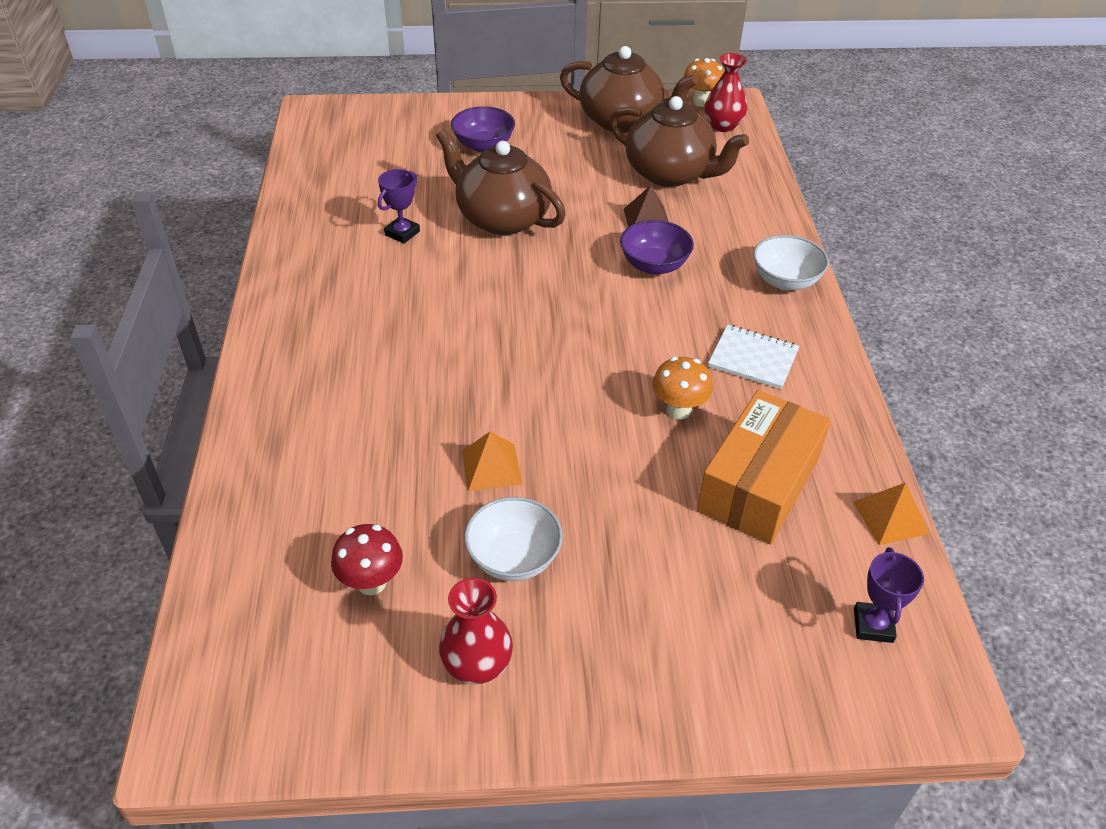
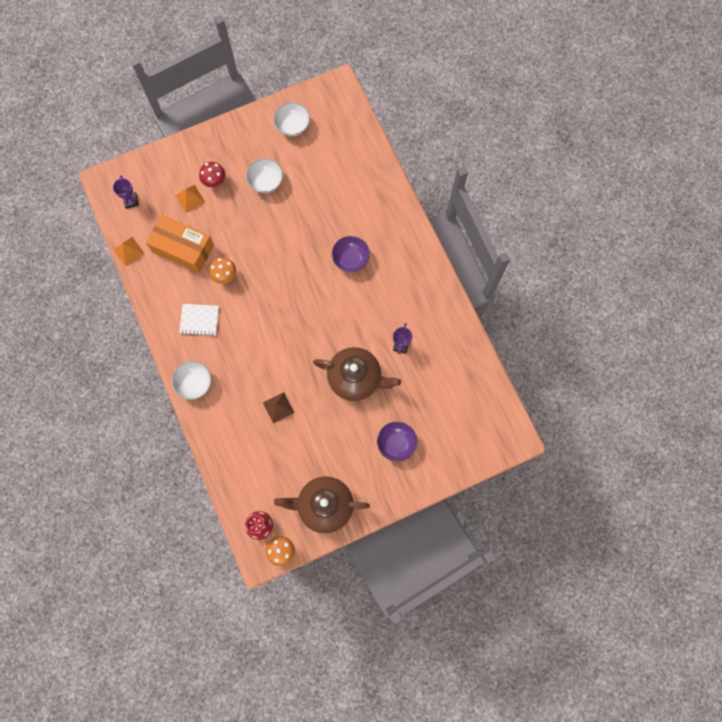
camera: 160 degrees right, 30 degrees up
(371, 582) = (311, 154): red mushroom -> red mushroom (214, 182)
(378, 671) = (292, 126): none -> white bowl
(477, 665) = (261, 139): red vase -> none
(491, 467) = (291, 218): orange pyramid -> orange pyramid (190, 198)
(654, 265) = (263, 370): purple bowl -> purple bowl (350, 259)
(670, 173) = (278, 458): brown teapot -> none
(758, 484) = (183, 248): orange box -> orange box turned 75 degrees counterclockwise

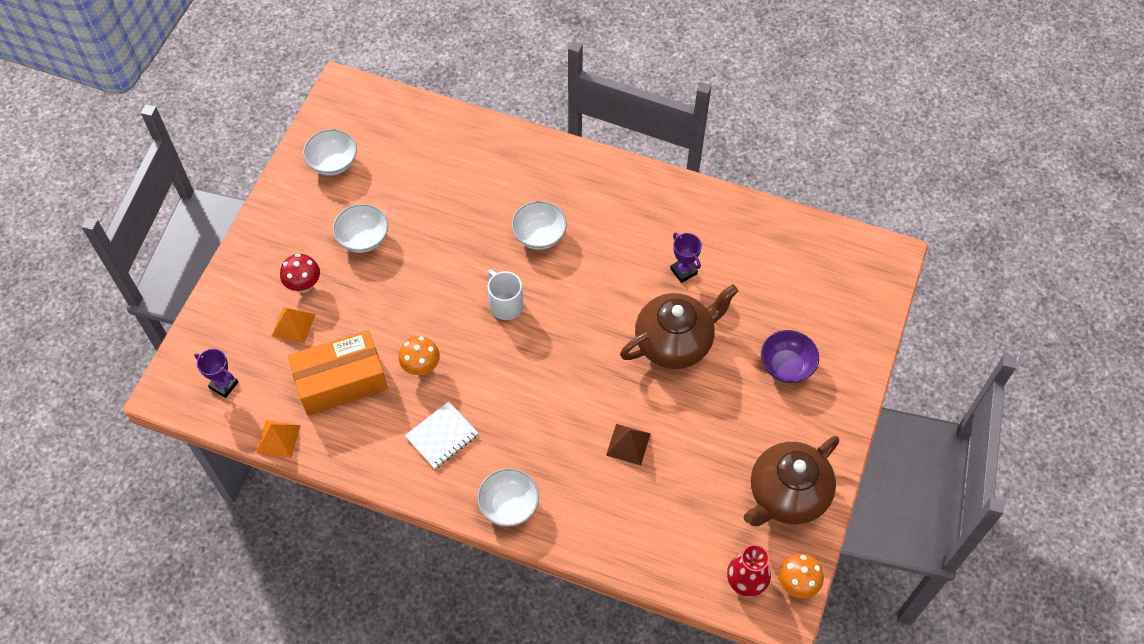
camera: 45 degrees left, 15 degrees down
(296, 280) = (505, 304): none -> white mug
(350, 259) = (539, 235): purple bowl -> white bowl

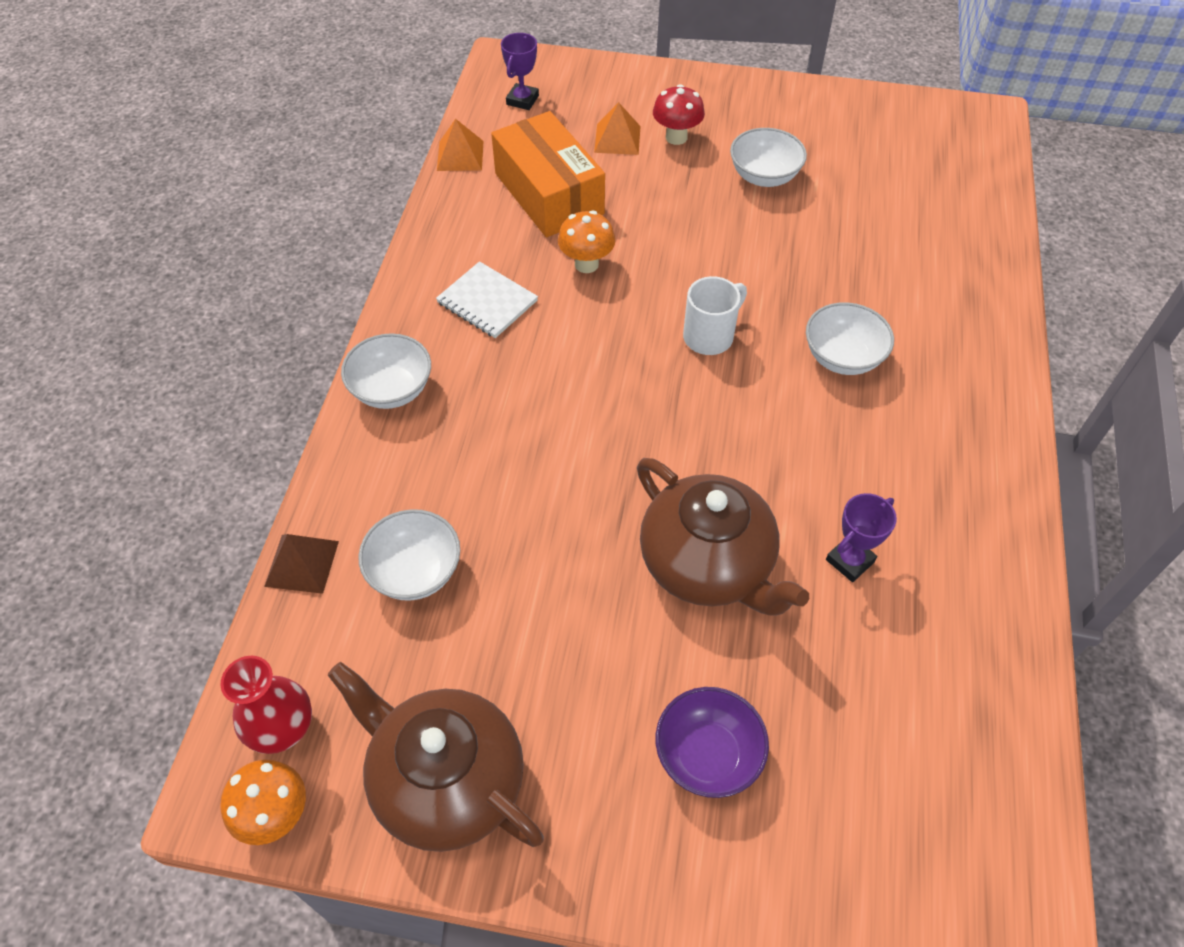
camera: 80 degrees right, 5 degrees down
(333, 163) = (867, 129): white bowl -> white bowl (415, 571)
(628, 444) = (509, 521): brown pyramid -> brown pyramid (302, 563)

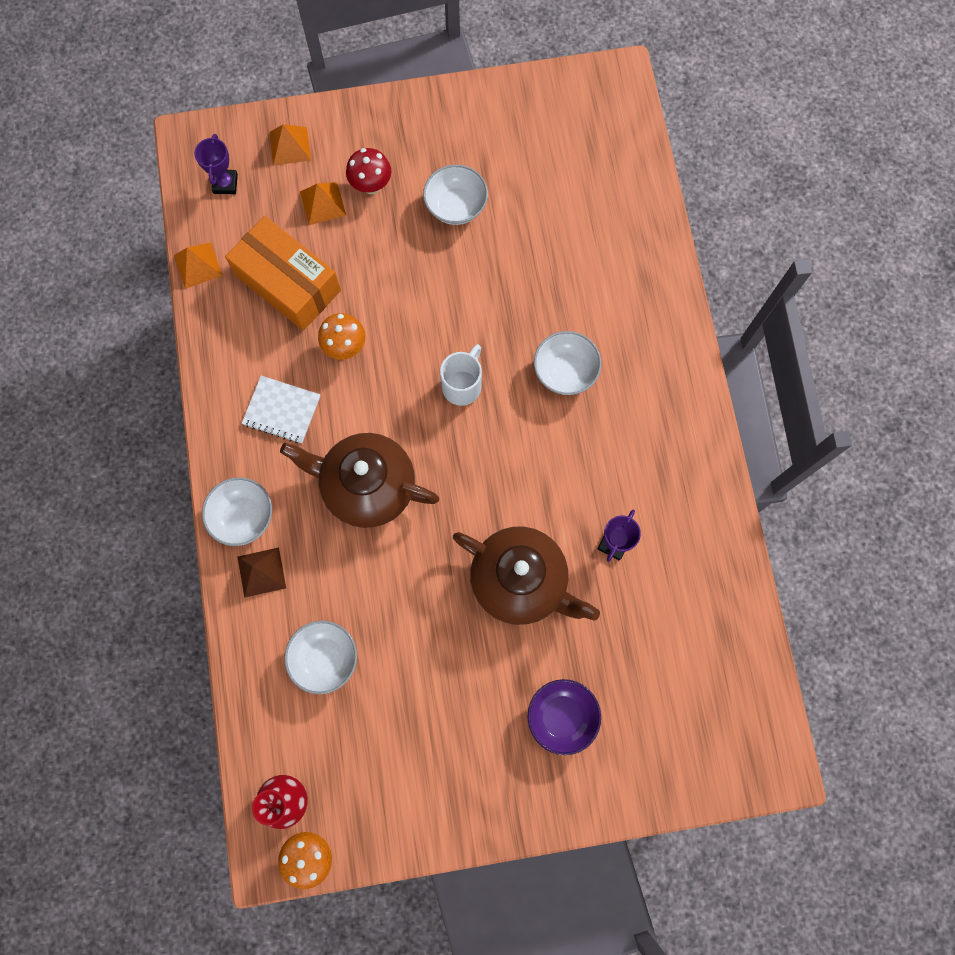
camera: 20 degrees left, 20 degrees up
(302, 563) = (244, 681): brown pyramid -> brown pyramid (261, 572)
(446, 780) = (406, 794): brown teapot -> brown teapot (367, 486)
(603, 87) = (290, 146): none -> orange pyramid

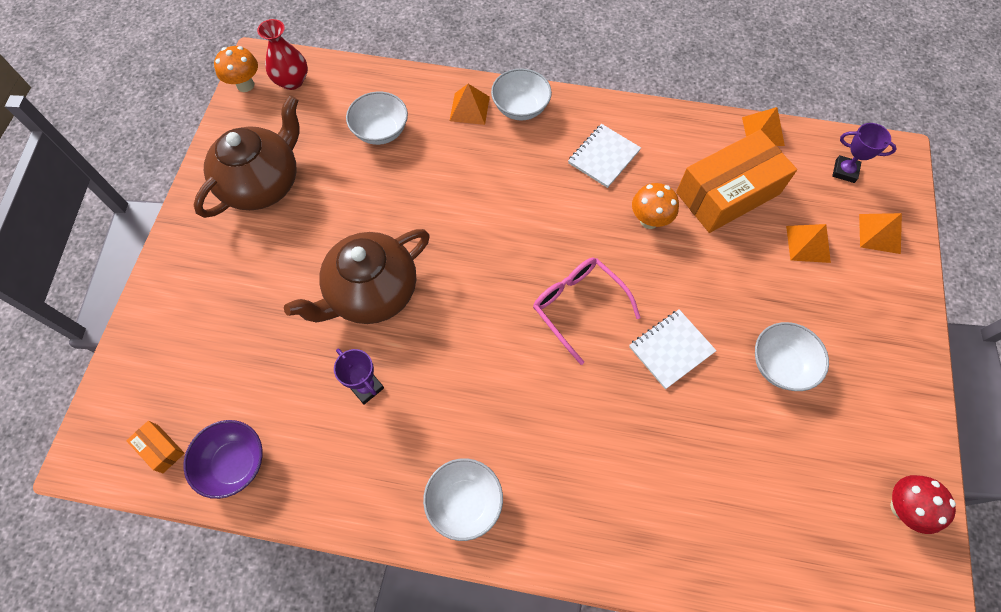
camera: 110 degrees right, 10 degrees down
(261, 572) = (469, 108): brown pyramid -> orange pyramid
(367, 486) = (510, 200): brown teapot -> brown teapot (263, 183)
(371, 185) = (820, 292): red mushroom -> red mushroom (902, 507)
(462, 385) = (578, 306): white mug -> pink glasses
(475, 295) = (671, 349): none -> white notebook
(561, 716) = (241, 285): purple bowl -> purple bowl (234, 463)
(565, 371) = (560, 407): white bowl -> white bowl (464, 502)
(743, 703) = (160, 449): none -> orange box

